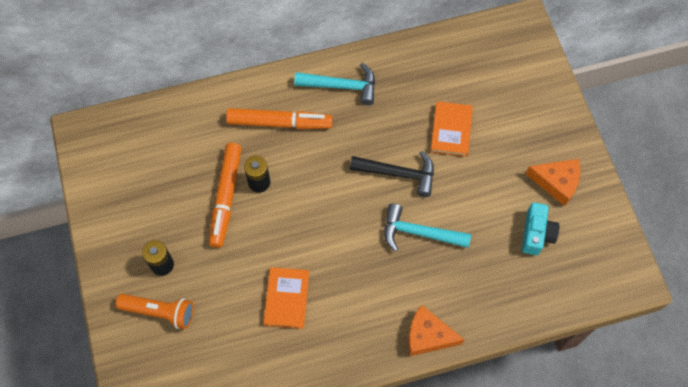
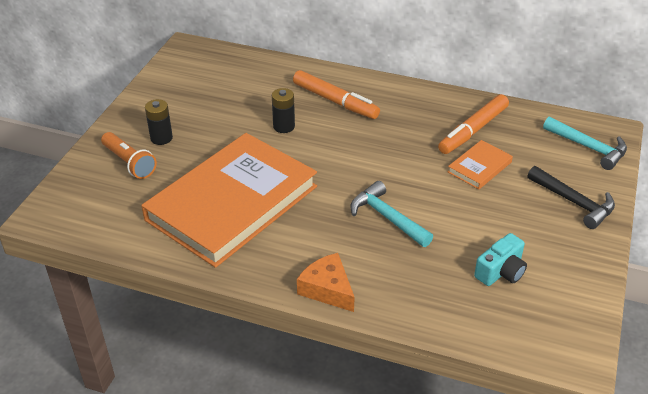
camera: 35 degrees right, 25 degrees down
(225, 197) = (249, 123): orange marker -> orange marker (473, 130)
(287, 298) = (232, 203): orange book -> orange book, size x2.46
(342, 86) = (408, 102): turquoise hammer -> turquoise hammer (589, 148)
(399, 174) = (405, 173): black hammer -> black hammer (574, 202)
(556, 182) = (554, 246): orange cheese -> none

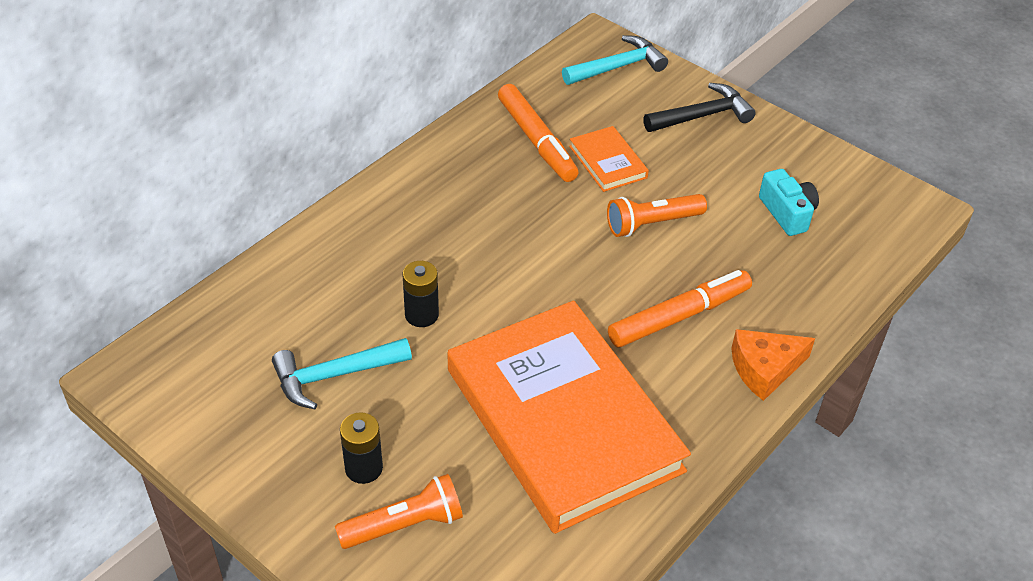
camera: 70 degrees left, 5 degrees up
(335, 101) = (396, 243): orange marker -> orange marker (679, 316)
(387, 217) = (660, 273): turquoise hammer -> turquoise hammer (334, 376)
(433, 202) = (652, 224): none -> orange flashlight

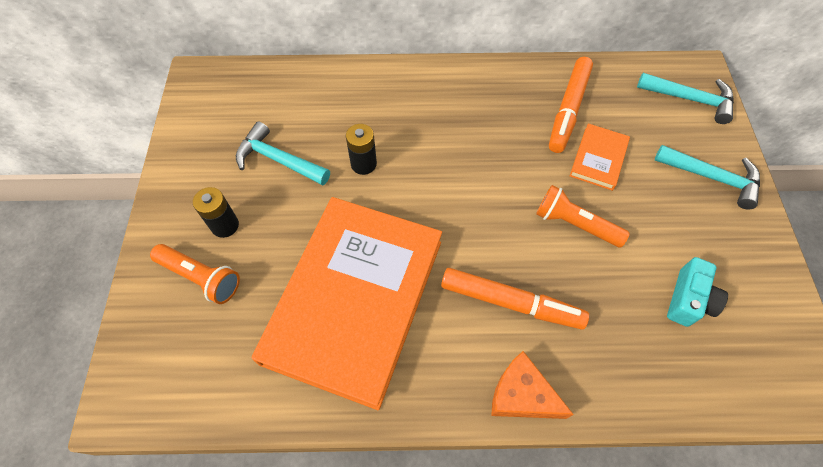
camera: 50 degrees right, 15 degrees up
(702, 116) = (712, 178): black hammer -> turquoise hammer

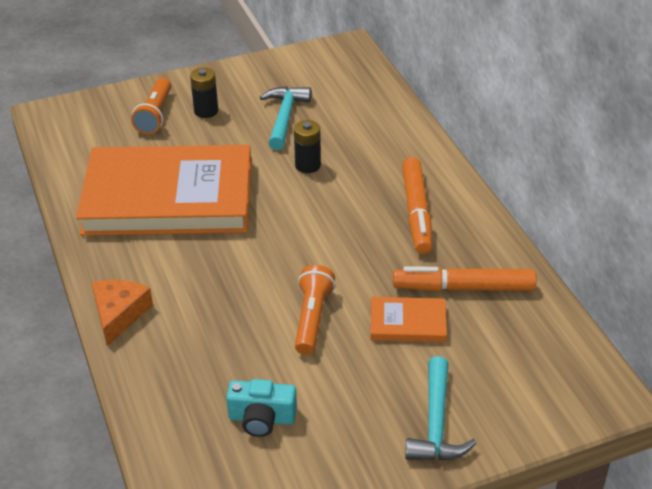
camera: 70 degrees right, 20 degrees down
(511, 303) = (204, 290): orange marker -> orange marker (416, 212)
(690, 99) = (551, 392): turquoise hammer -> none

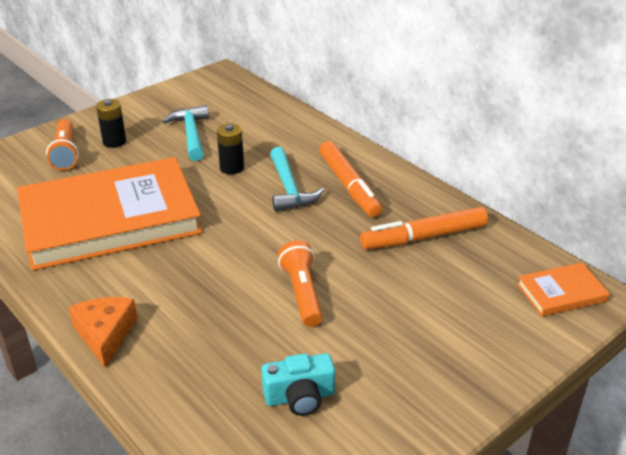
camera: 20 degrees left, 5 degrees down
(408, 323) = (392, 277): orange book -> orange book (561, 292)
(436, 424) = (467, 358): turquoise hammer -> turquoise hammer (289, 189)

